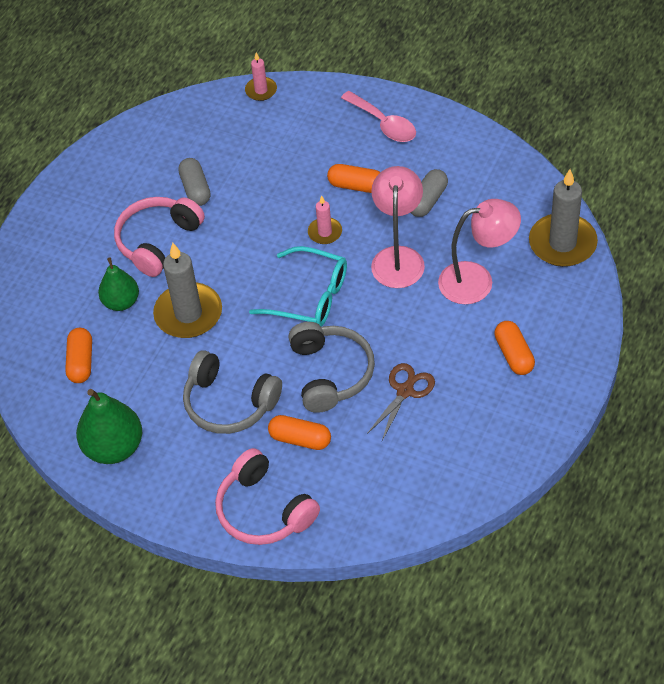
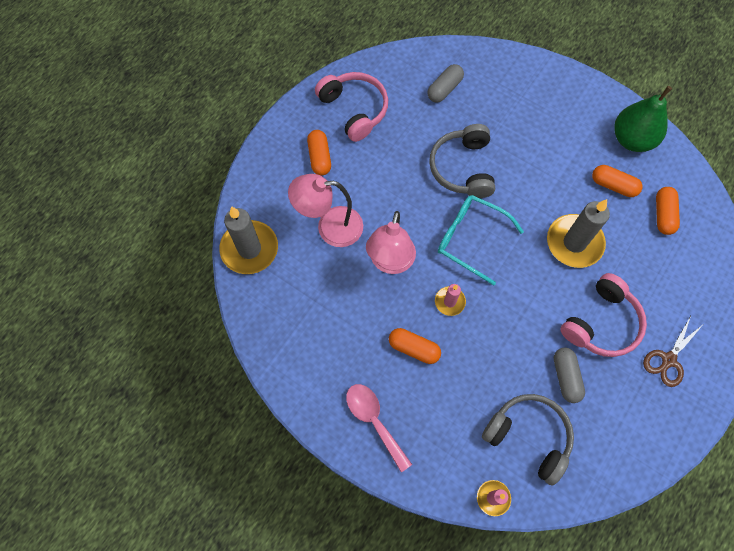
camera: 175 degrees left, 15 degrees up
(121, 302) = (632, 265): green pear -> none
(229, 403) = (543, 158): grey headphones -> grey headphones (529, 436)
(263, 510) = (523, 76): pink headphones -> pink headphones (354, 109)
(300, 439) = (492, 121): orange capsule -> orange capsule (613, 185)
(405, 391) = (408, 143): brown scissors -> brown scissors (668, 360)
(428, 200) = (352, 318): grey capsule -> grey capsule (444, 89)

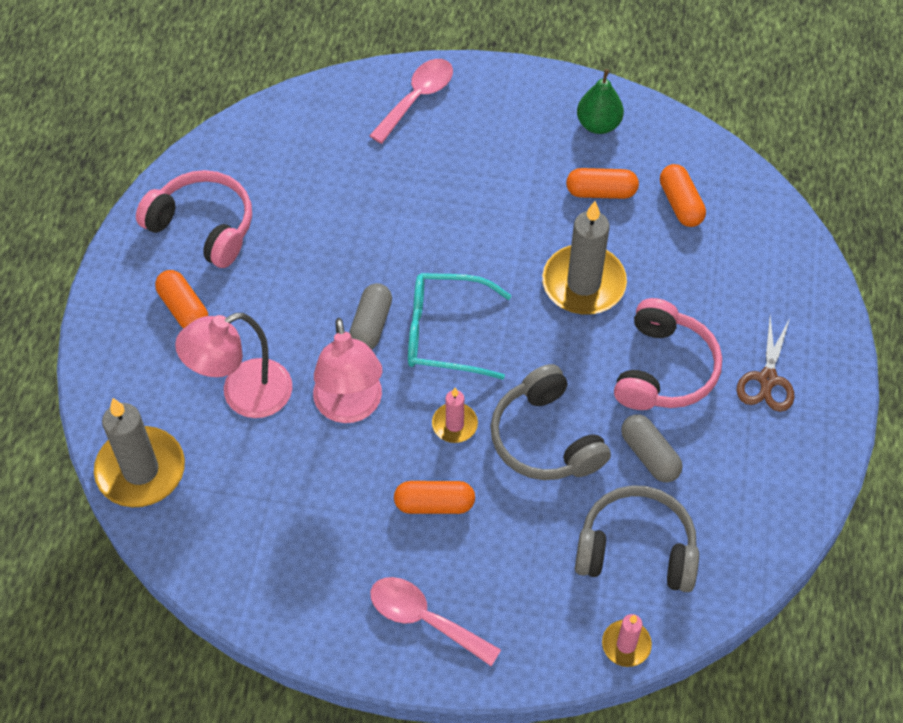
camera: 25 degrees left, 10 degrees down
(444, 89) = (318, 152): grey capsule -> grey capsule (371, 325)
(462, 168) = (391, 246): grey headphones -> grey headphones (545, 438)
(522, 77) = (417, 98): none -> pink spoon
(632, 139) = (598, 124): green pear -> green pear, size x0.66

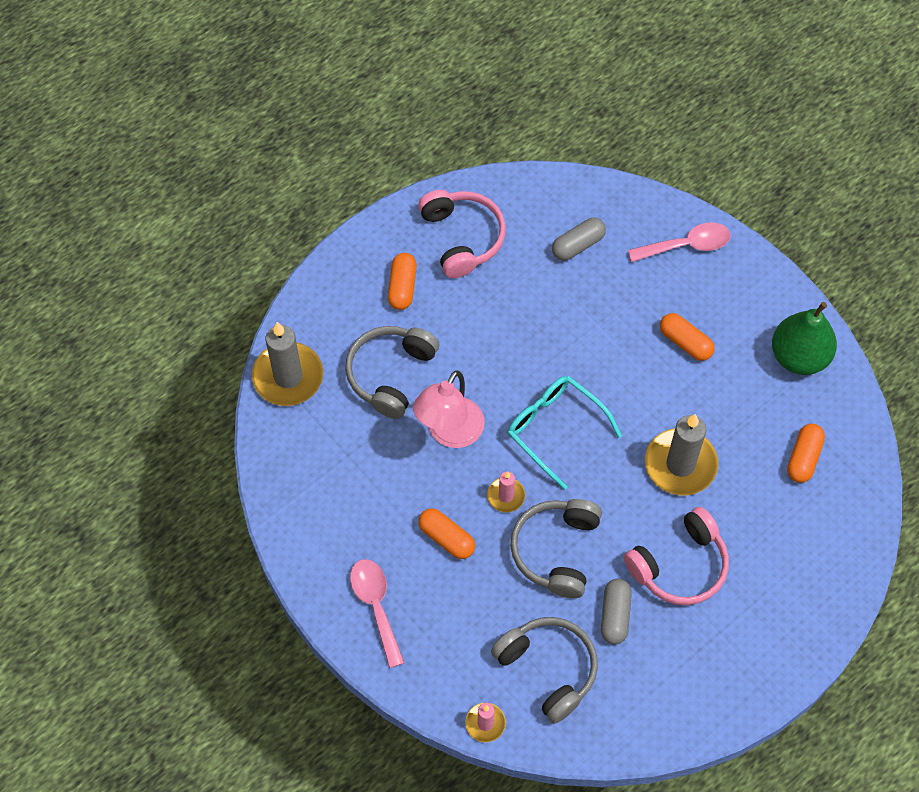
camera: 40 degrees right, 5 degrees up
(243, 395) = (390, 374): pink lamp -> grey headphones
(371, 325) = (511, 387): grey capsule -> grey capsule (578, 245)
(598, 124) = (799, 356): green pear -> green pear, size x1.52
(601, 192) = (754, 407): orange capsule -> orange capsule (685, 342)
(767, 379) = (745, 627): brown scissors -> none

